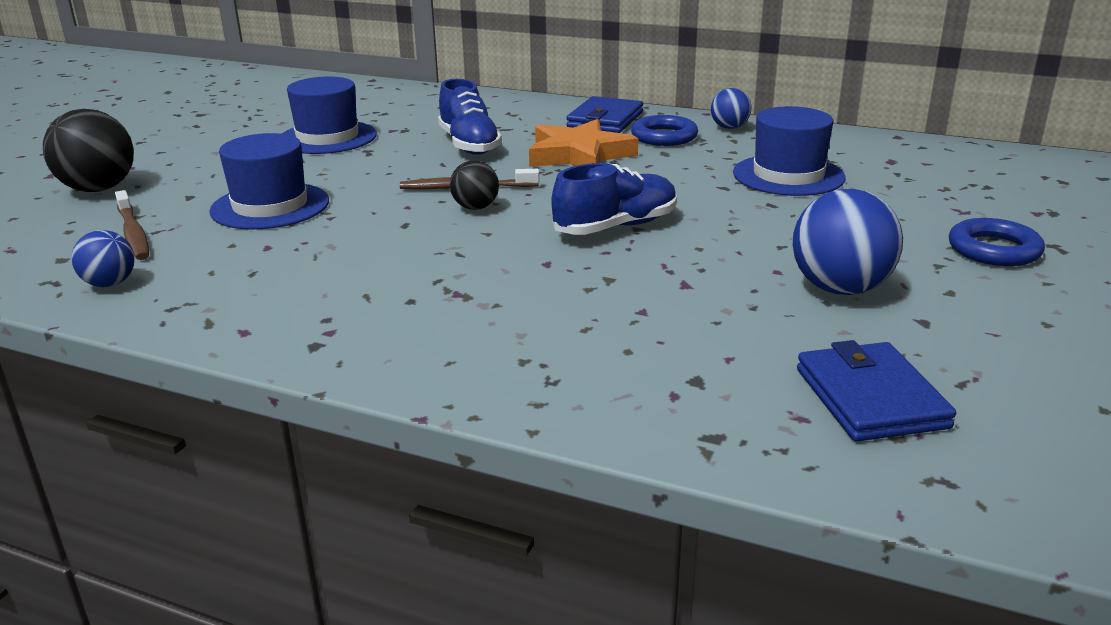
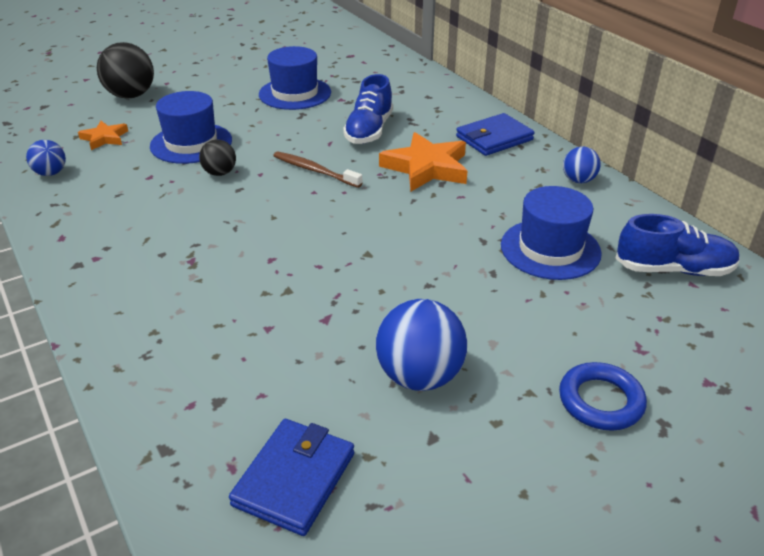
camera: 35 degrees right, 10 degrees up
(133, 233) = (105, 138): brown toothbrush -> orange star
(475, 207) = (296, 191): black ball -> black ball (220, 173)
(616, 227) = (355, 246): blue shoe -> blue shoe (673, 269)
(664, 137) = (513, 171): blue ring -> none

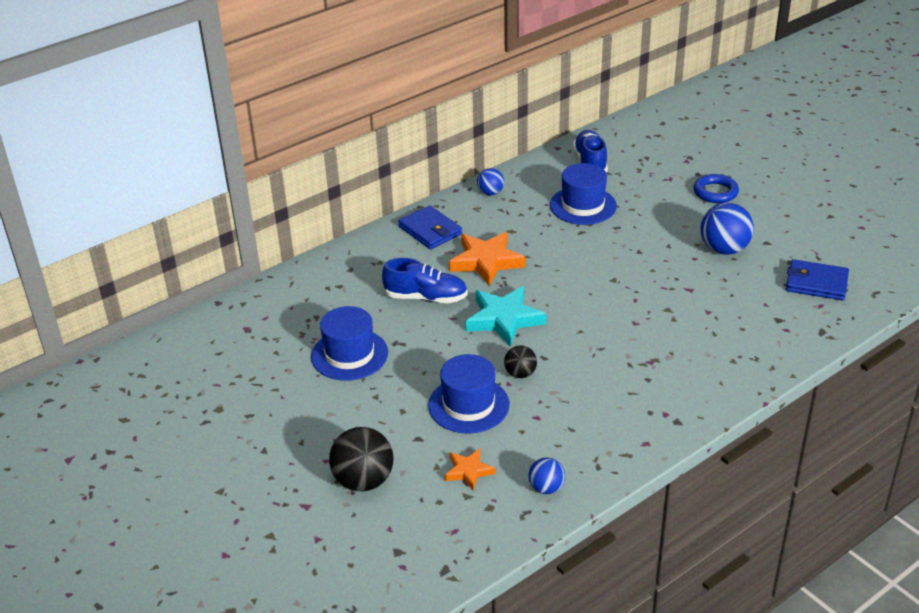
camera: 95 degrees left, 0 degrees up
(315, 171) = (504, 319): brown toothbrush -> turquoise star

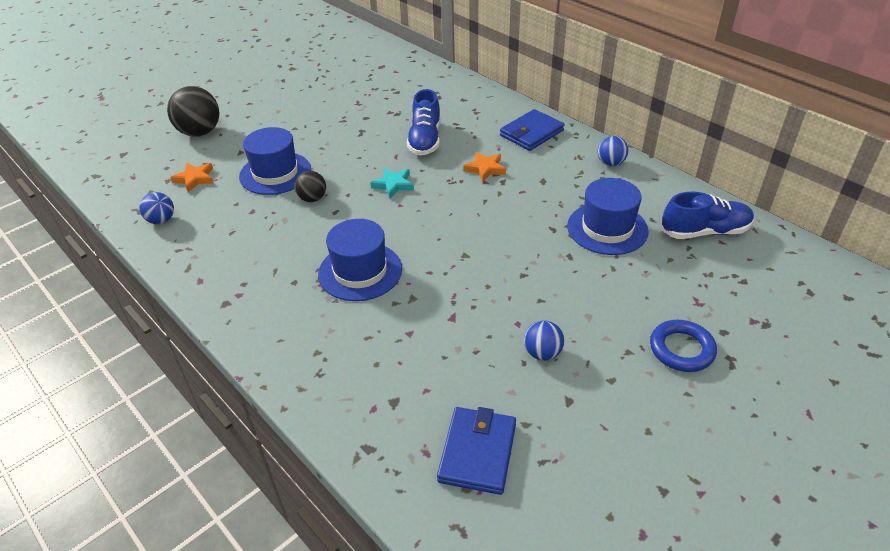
camera: 85 degrees right, 5 degrees up
(349, 354) = (347, 111): blue hat -> blue hat (360, 271)
(486, 262) = (485, 168): orange star -> orange star, size x0.55
(504, 319) = (393, 185): turquoise star -> turquoise star, size x0.55
(724, 249) = (542, 353): blue ball -> blue ball, size x0.57

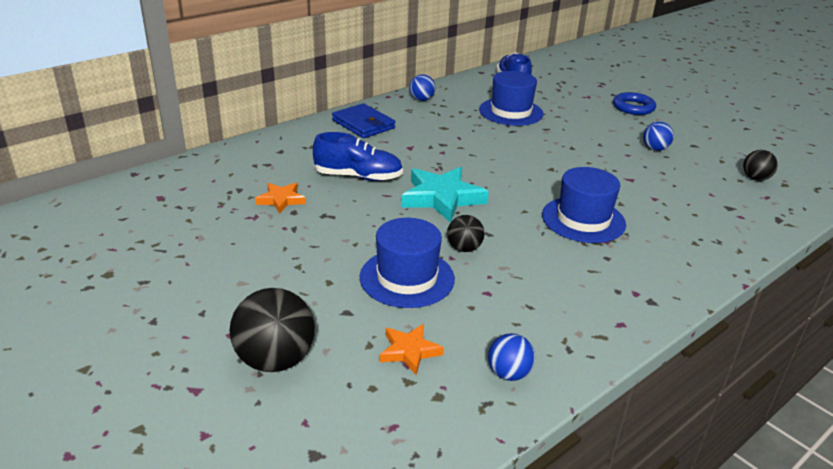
camera: 90 degrees left, 10 degrees down
(393, 185) = (442, 198): turquoise star -> turquoise star, size x1.81
(477, 452) = (755, 178): blue wallet -> black ball
(485, 168) = (420, 150): orange star -> orange star (281, 200)

